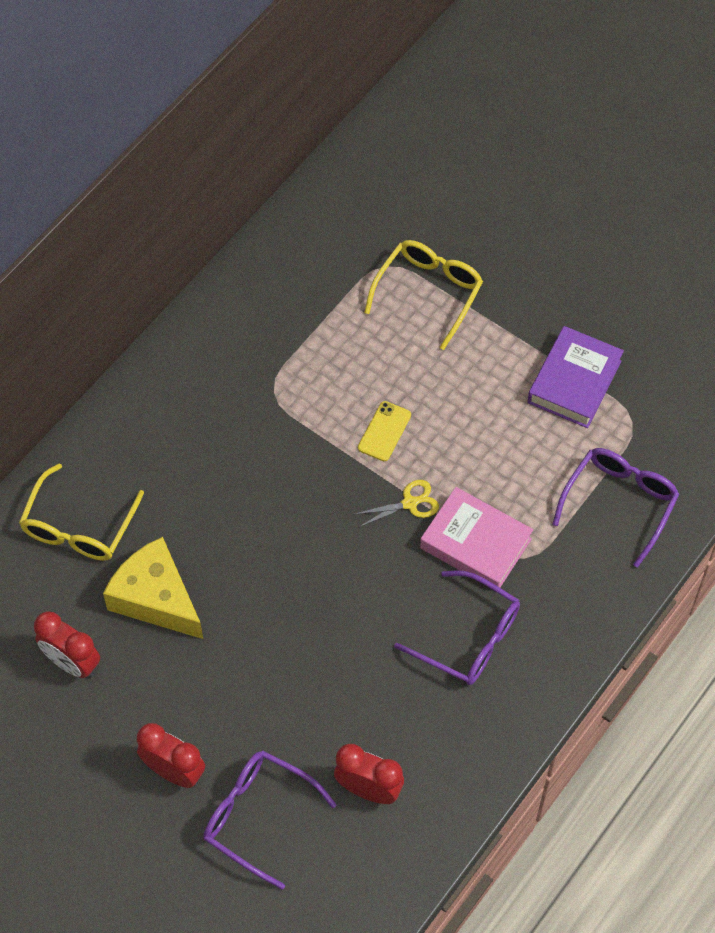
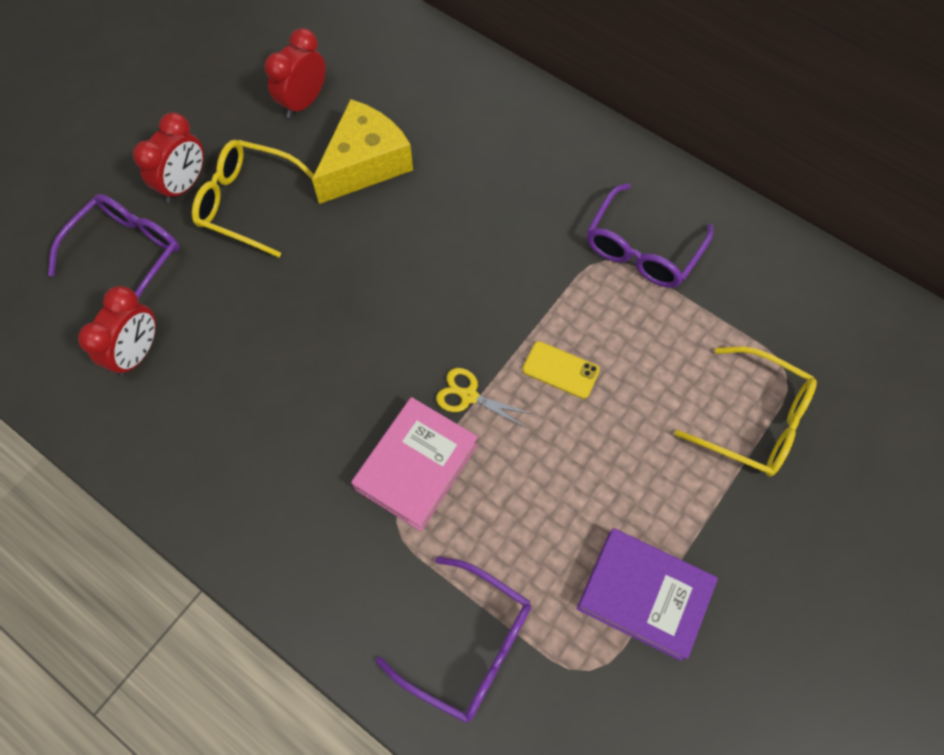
camera: 90 degrees right, 5 degrees up
(79, 526) = (444, 100): yellow glasses -> yellow glasses (247, 202)
(410, 503) = (469, 396): yellow scissors -> yellow scissors turned 135 degrees clockwise
(469, 637) = (299, 456): purple glasses -> purple glasses (642, 249)

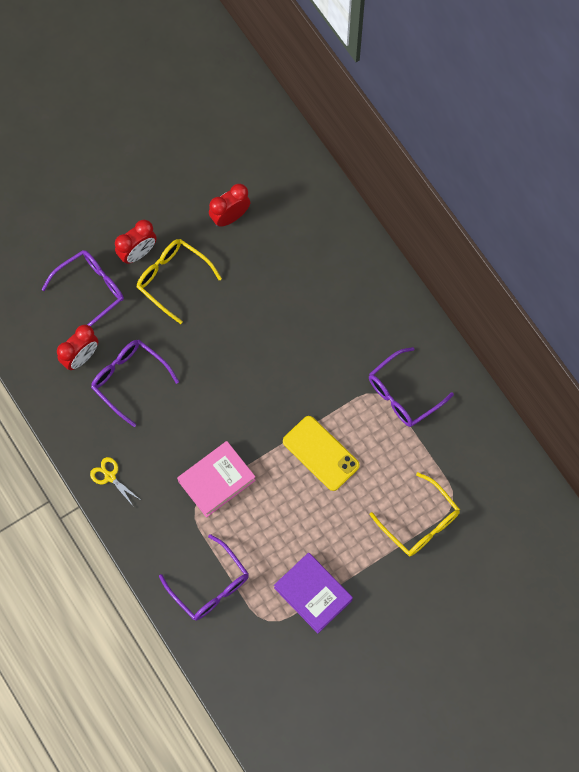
camera: 20 degrees right, 5 degrees up
(225, 361) = (129, 380): none -> purple glasses
(365, 164) = (254, 276): yellow cheese -> none
(469, 396) = (261, 450): yellow scissors -> yellow scissors (110, 476)
(560, 370) = (321, 453): yellow phone -> yellow phone, size x1.71

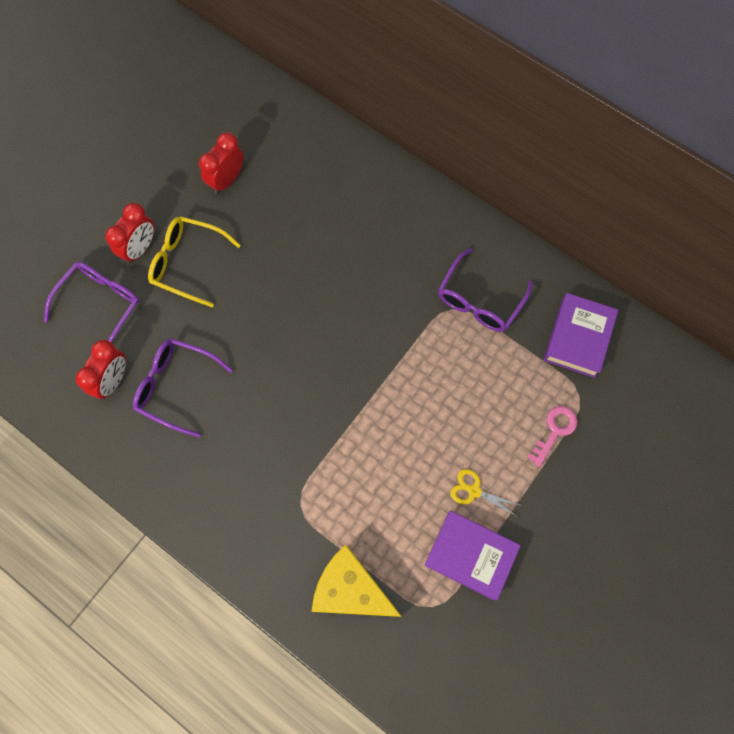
camera: 20 degrees left, 0 degrees up
(110, 476) = (190, 504): yellow scissors -> yellow scissors (474, 491)
(210, 585) = (350, 590): purple glasses -> yellow cheese
(217, 481) = (314, 465): pink book -> none
(321, 453) = (417, 393): yellow phone -> none
(420, 522) = (554, 431): yellow glasses -> pink key
(473, 454) = (578, 338): none -> purple book

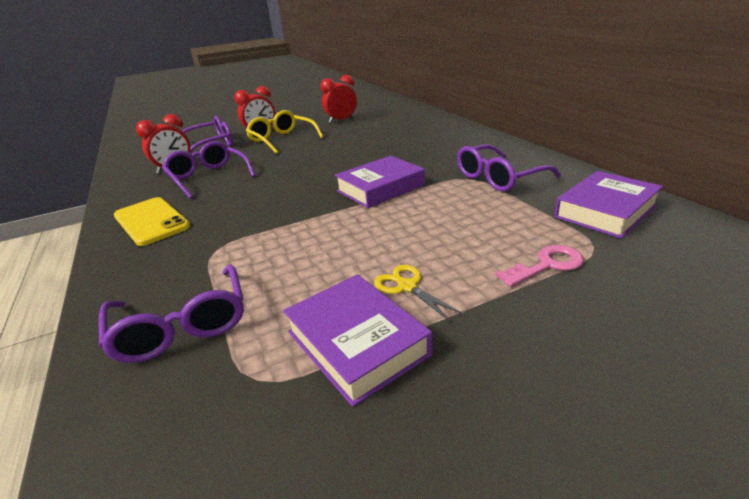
camera: 30 degrees right, 40 degrees down
(197, 487) = (151, 221): none -> yellow phone
(350, 590) = (182, 326): yellow cheese -> purple glasses
(380, 354) = (380, 188): none -> purple book

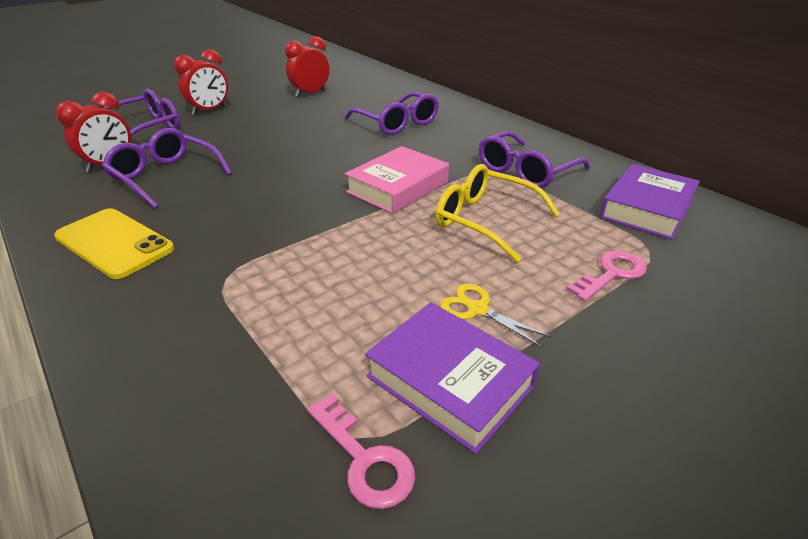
camera: 15 degrees left, 5 degrees up
(182, 326) = (230, 382): purple glasses -> purple glasses (397, 123)
(256, 398) = (364, 459): none -> pink key
(282, 140) = (243, 121): yellow glasses -> yellow glasses (485, 220)
(380, 188) = (397, 187): purple book -> pink book

